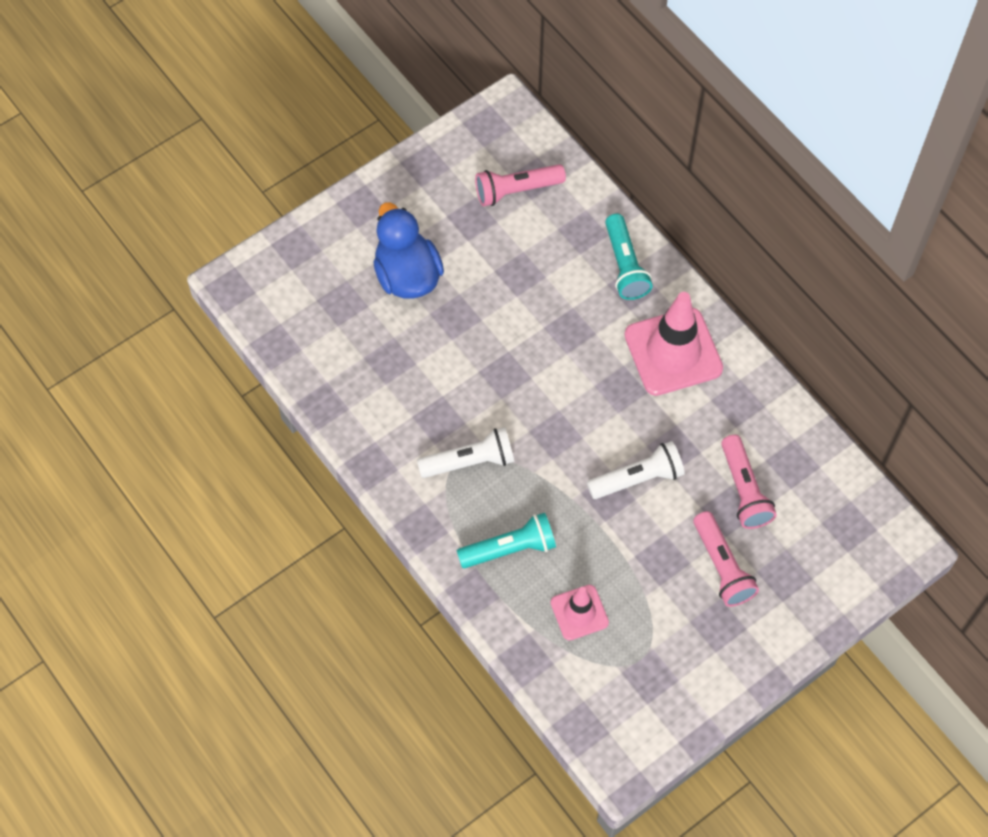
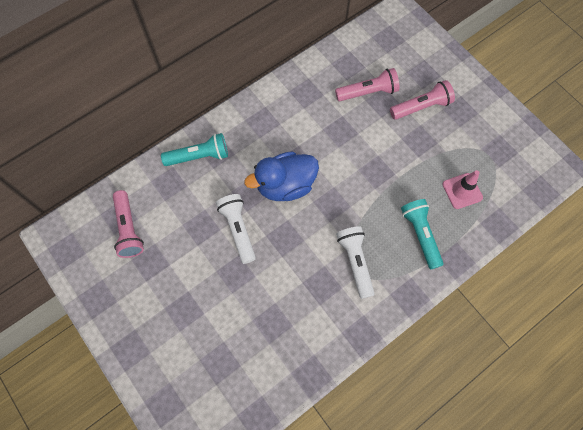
camera: 90 degrees left, 5 degrees up
(407, 275) = (198, 311): blue duck -> blue duck (285, 185)
(637, 478) = (363, 153): white flashlight -> white flashlight (238, 230)
(673, 352) = (268, 128): pink traffic cone -> none

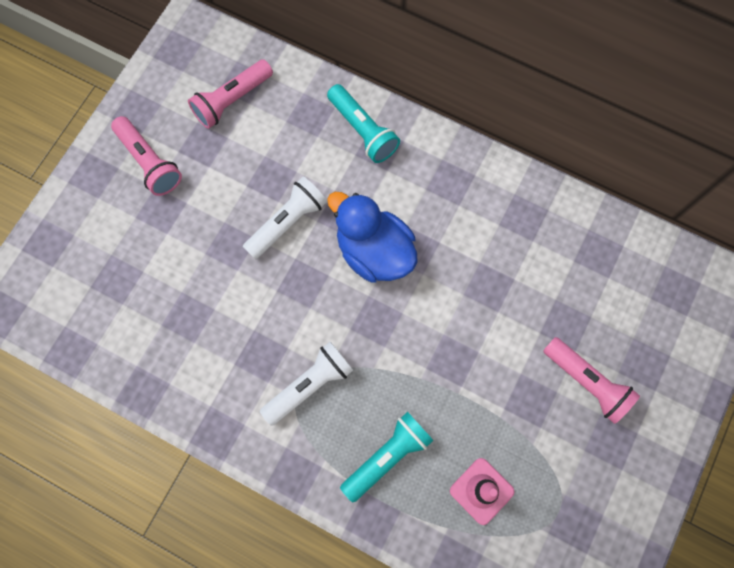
camera: 65 degrees right, 5 degrees up
(368, 92) = (569, 298): pink flashlight -> pink flashlight (149, 162)

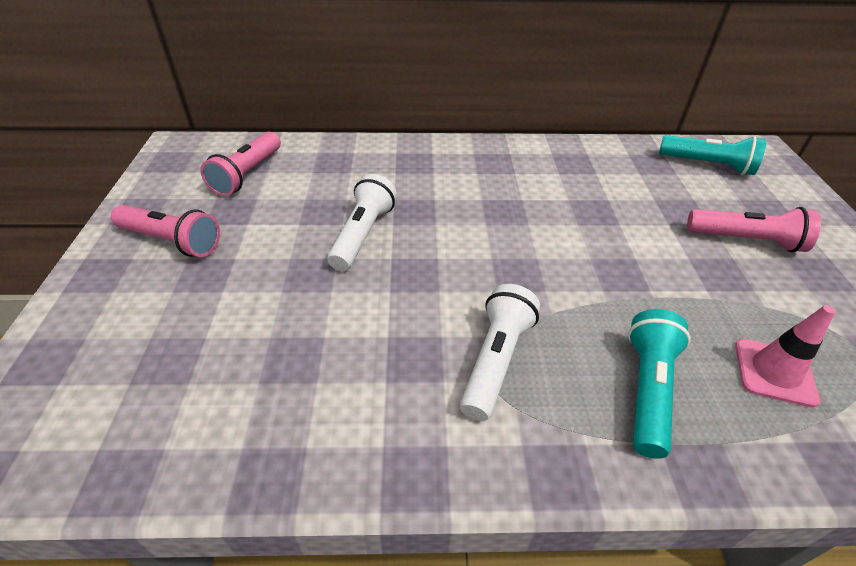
camera: 30 degrees left, 30 degrees down
(362, 130) = (390, 157): turquoise flashlight -> turquoise flashlight (707, 165)
(374, 251) = (468, 225): blue duck -> none

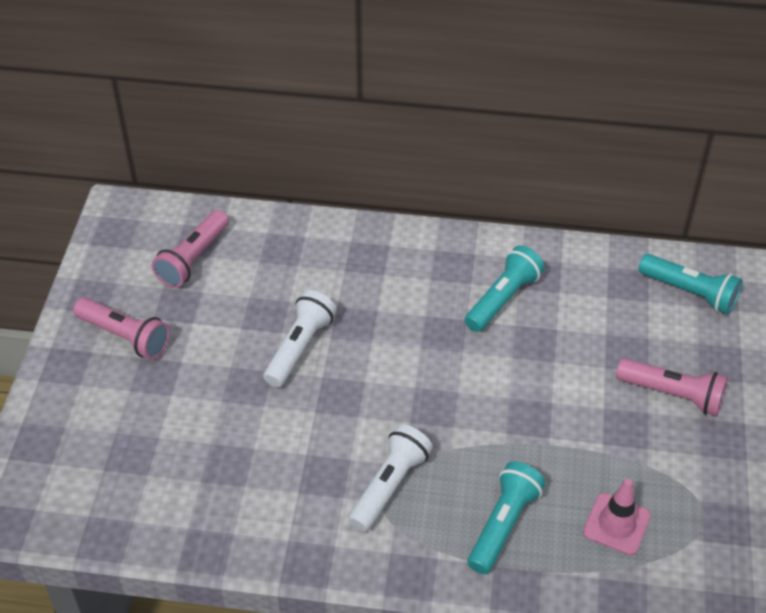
camera: 10 degrees right, 5 degrees up
(549, 181) = (503, 299): none -> turquoise flashlight

